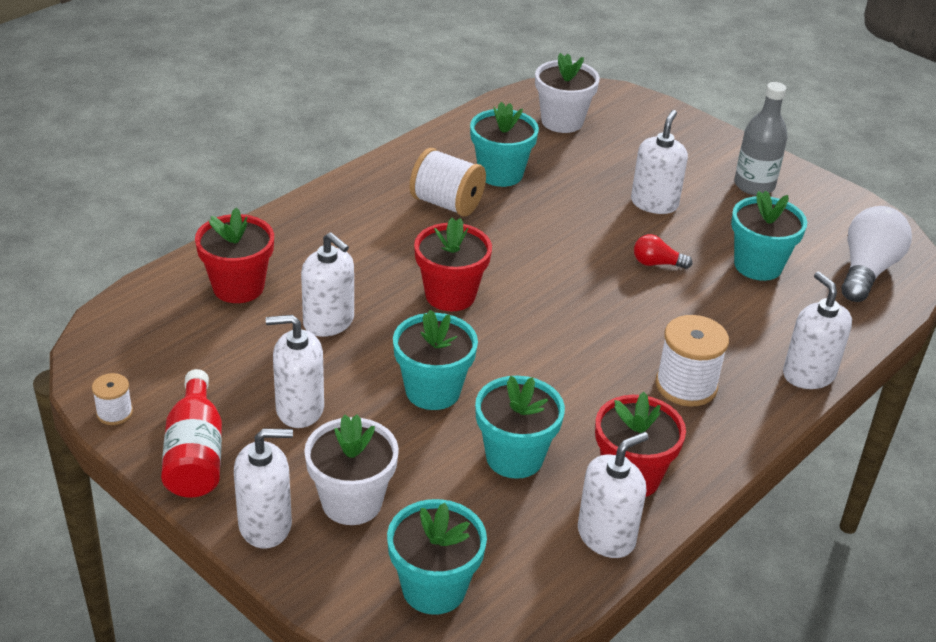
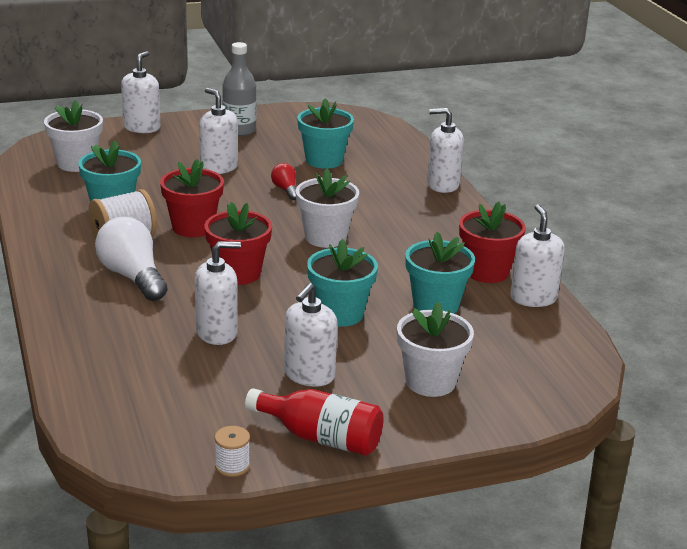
camera: 60 degrees left, 10 degrees down
(238, 287) = (125, 361): red flower pot -> red flower pot (193, 227)
(265, 525) = (426, 426): white soap dispenser -> white soap dispenser (142, 127)
(434, 588) = (538, 374): turquoise flower pot -> none
(583, 327) = (325, 237): none -> white flower pot
(657, 263) = (286, 190): red light bulb -> red light bulb turned 120 degrees clockwise
(686, 385) = (418, 224): white spool -> none
(866, 270) = (364, 132): white light bulb -> white light bulb (132, 277)

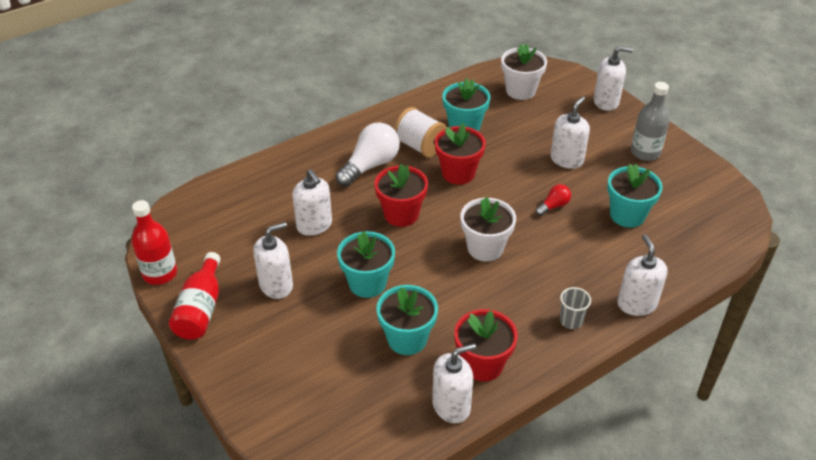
camera: 75 degrees right, 15 degrees up
(232, 466) = (160, 273): white spool -> red bottle
(309, 375) = (276, 285): white soap dispenser -> white soap dispenser turned 135 degrees clockwise
(430, 382) = (289, 356): white flower pot -> none
(449, 218) = (571, 321): none -> grey cup

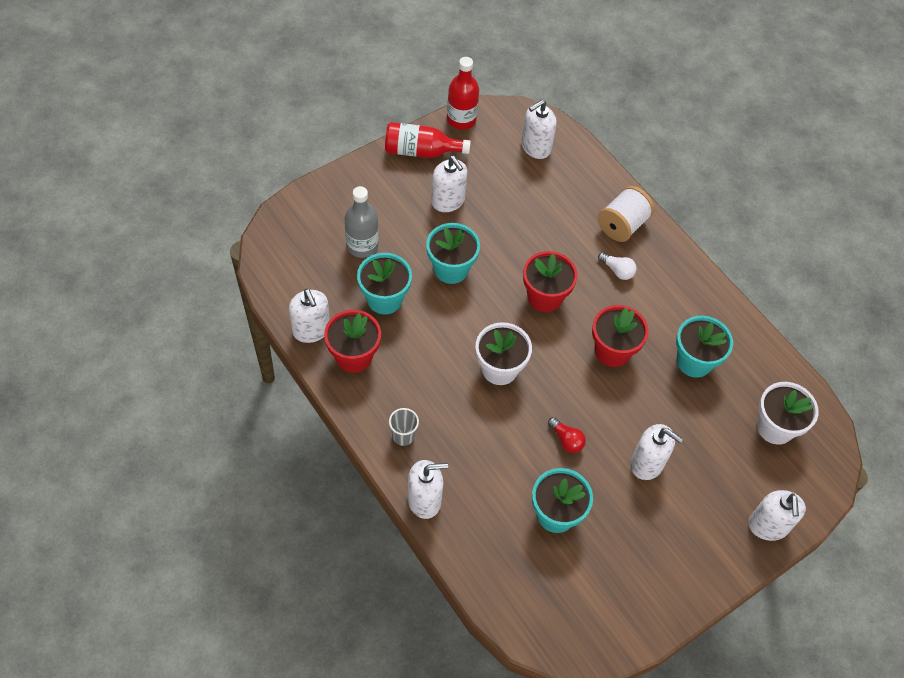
camera: 85 degrees right, 15 degrees up
(314, 225) = (525, 226): white soap dispenser -> white soap dispenser (535, 147)
(370, 166) = (617, 270): white light bulb -> white light bulb, size x0.51
(420, 146) = (654, 316): white spool -> white spool (622, 225)
(645, 152) = (670, 555): grey bottle -> grey bottle (362, 246)

